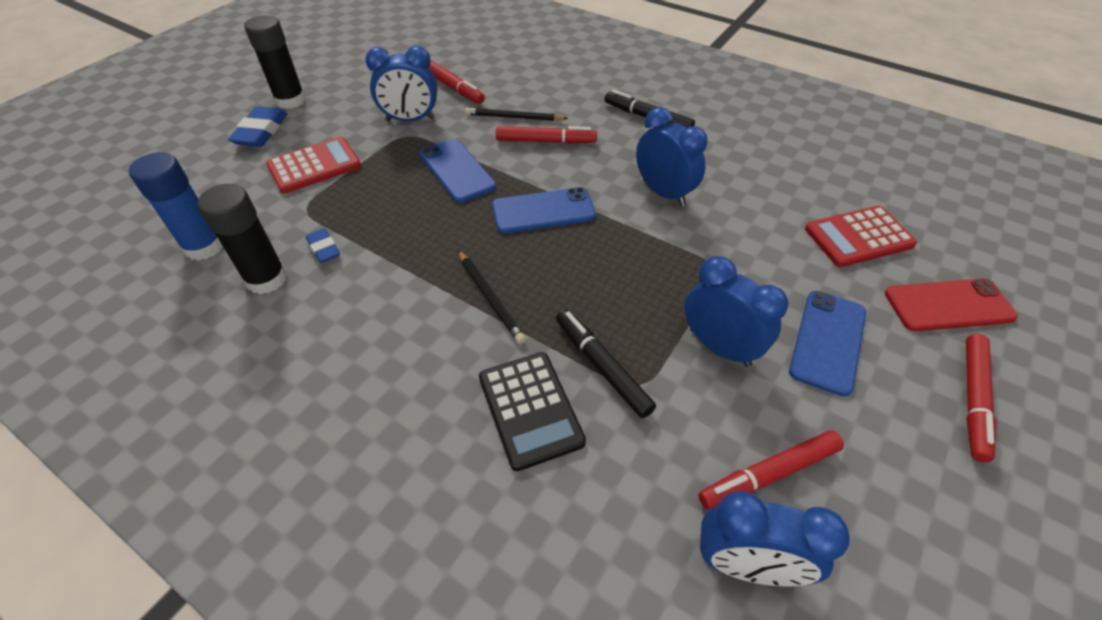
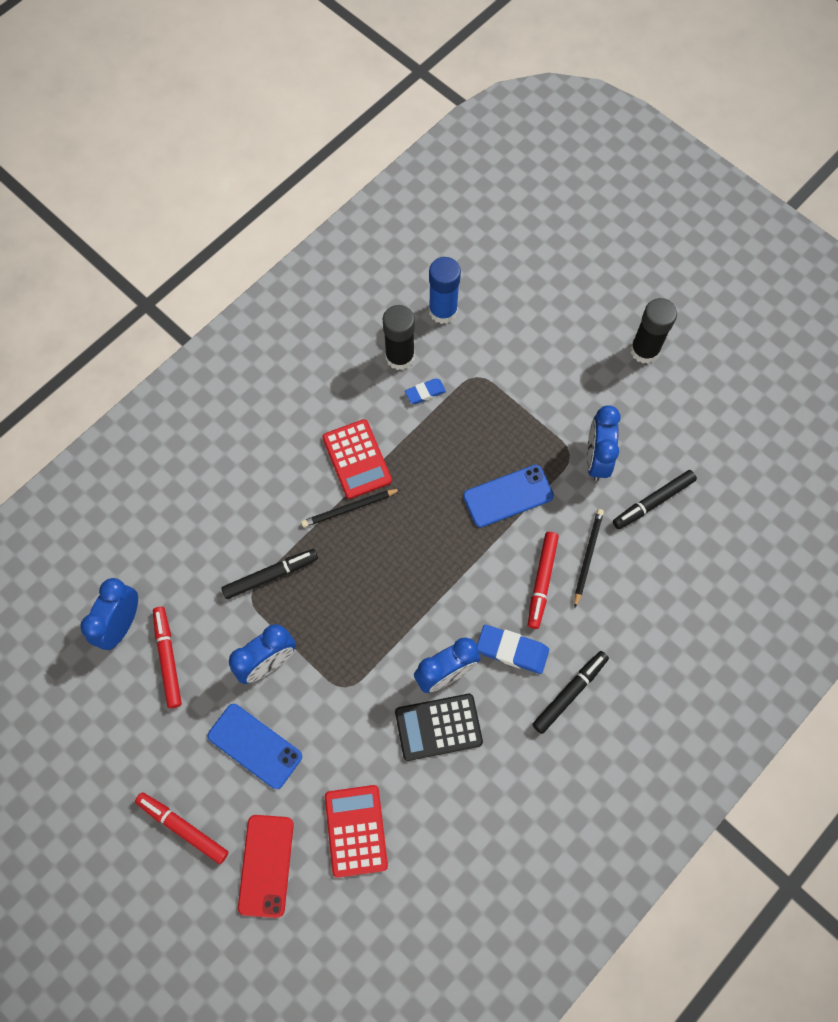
camera: 100 degrees right, 20 degrees up
(261, 132) = (593, 331): blue eraser -> blue eraser (512, 650)
(314, 166) = (533, 379): red calculator -> red calculator (357, 459)
(453, 87) = (653, 502): red marker -> black marker
(530, 409) = (248, 523): black calculator -> black calculator (438, 727)
(543, 211) = (439, 562): blue phone -> none

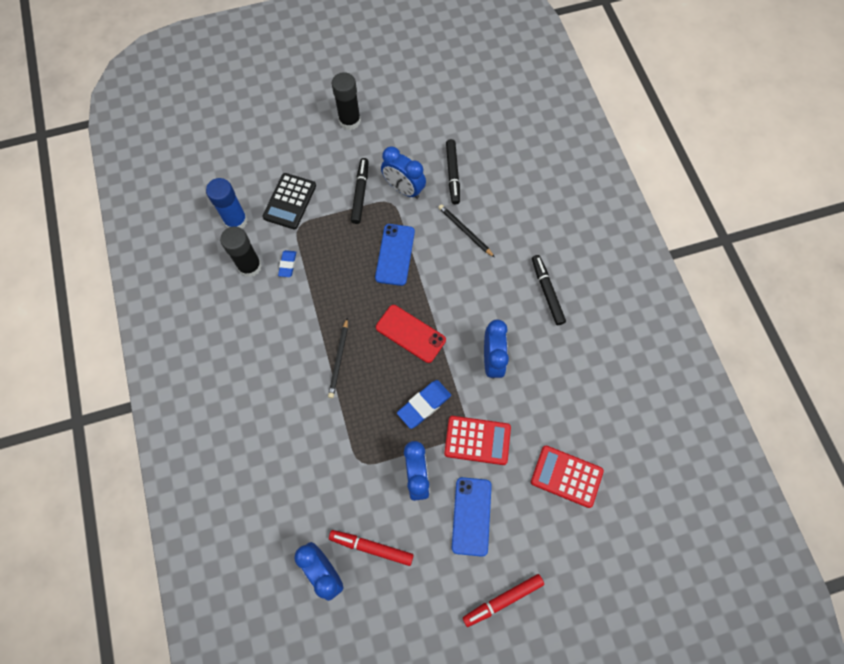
camera: 60 degrees left, 0 degrees up
(255, 746) = (471, 516): blue phone -> blue phone turned 60 degrees counterclockwise
(266, 865) = (559, 552): red phone -> red phone (410, 334)
(270, 575) = (354, 439): black marker -> black marker (360, 193)
(357, 459) = (306, 335): red calculator -> red calculator (477, 440)
(438, 727) = (525, 384): black calculator -> black calculator (289, 201)
(512, 650) = (500, 310): blue eraser -> blue eraser (424, 405)
(542, 581) = (465, 267): red marker -> none

